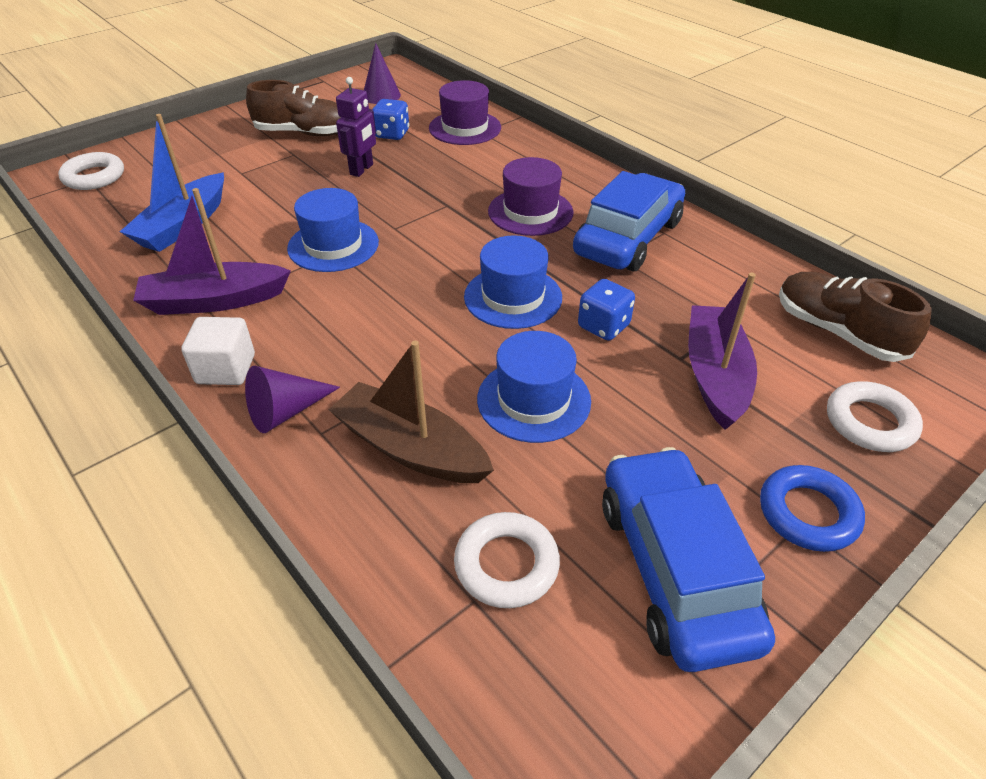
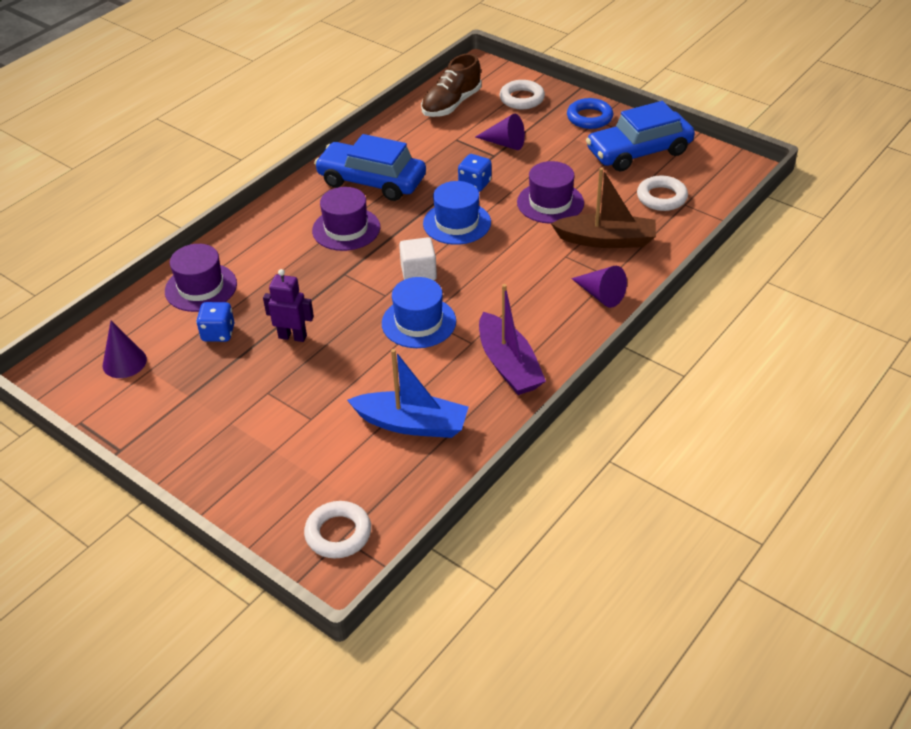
camera: 100 degrees left, 0 degrees up
(226, 369) = (576, 333): white cube -> white cube (418, 273)
(304, 133) = (221, 398): brown shoe -> none
(410, 448) = (606, 240): brown boat -> brown boat turned 105 degrees counterclockwise
(533, 400) = (550, 203): blue hat -> purple hat
(715, 375) = (504, 143): purple boat -> purple cone

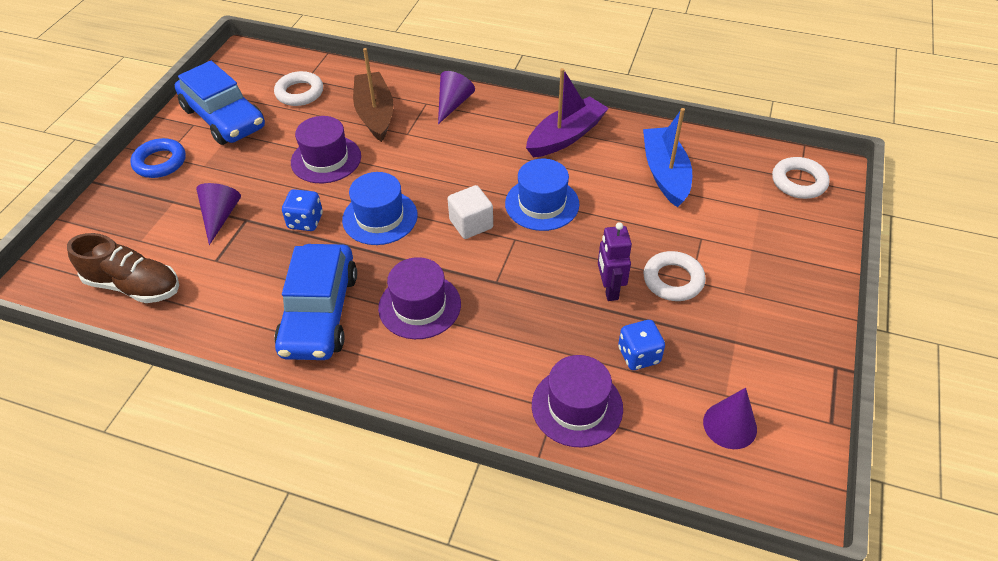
camera: 110 degrees left, 5 degrees up
(522, 99) = (119, 224): white ring -> white ring (673, 280)

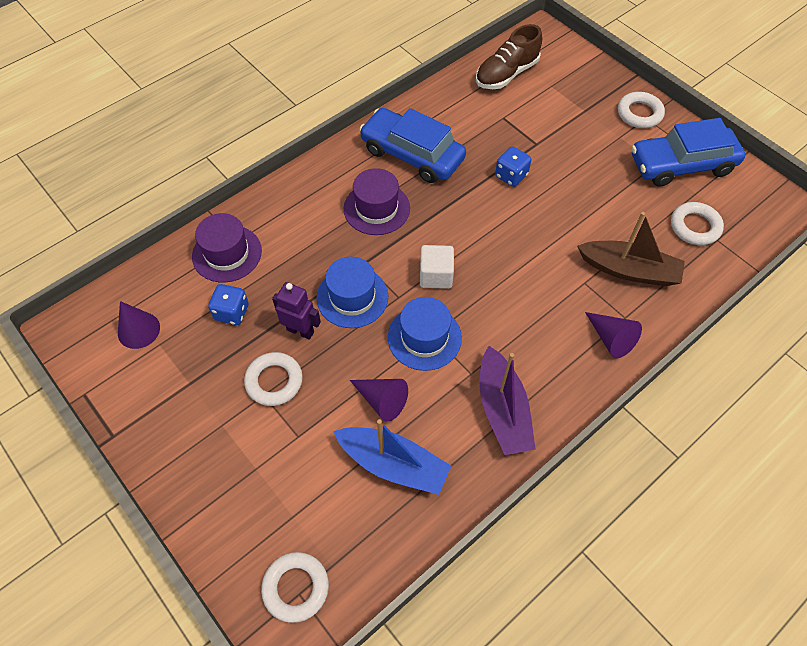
camera: 120 degrees right, 10 degrees up
(160, 162) = (639, 113): blue ring -> white ring
(220, 216) = (549, 131): purple cone -> purple cone (382, 400)
(326, 159) = (581, 213): purple hat -> none
(380, 217) = (484, 221): blue hat -> blue hat (352, 297)

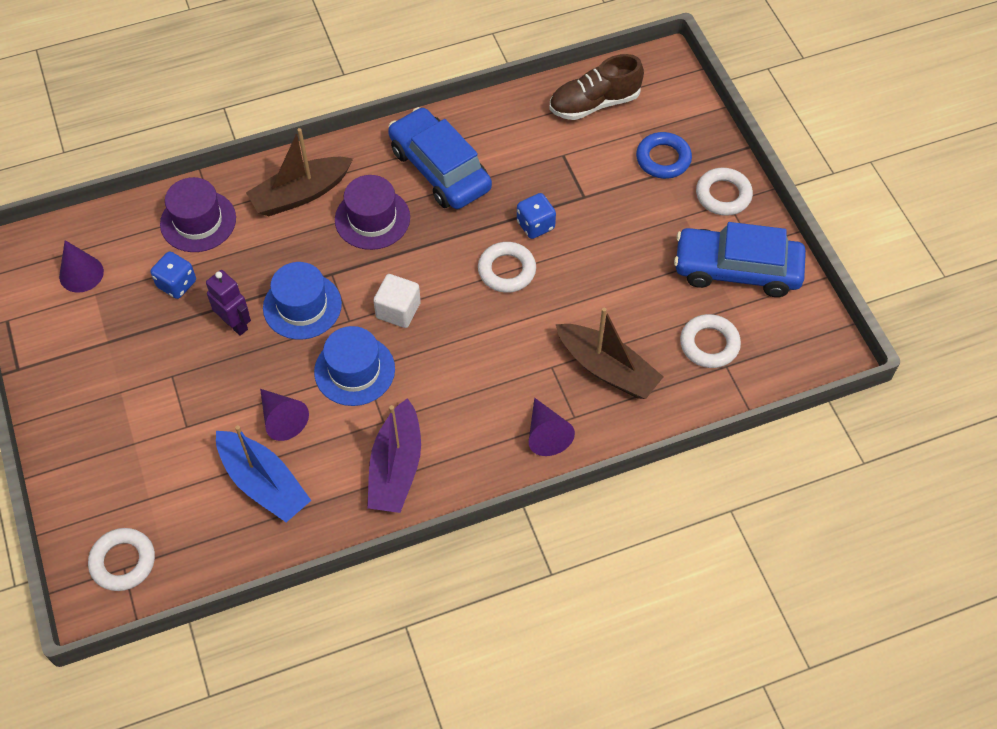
camera: 20 degrees right, 0 degrees up
(274, 381) = (187, 366): white ring -> white ring (506, 270)
(306, 206) = (300, 194): none -> brown boat
(580, 100) = (663, 159): none -> blue ring

